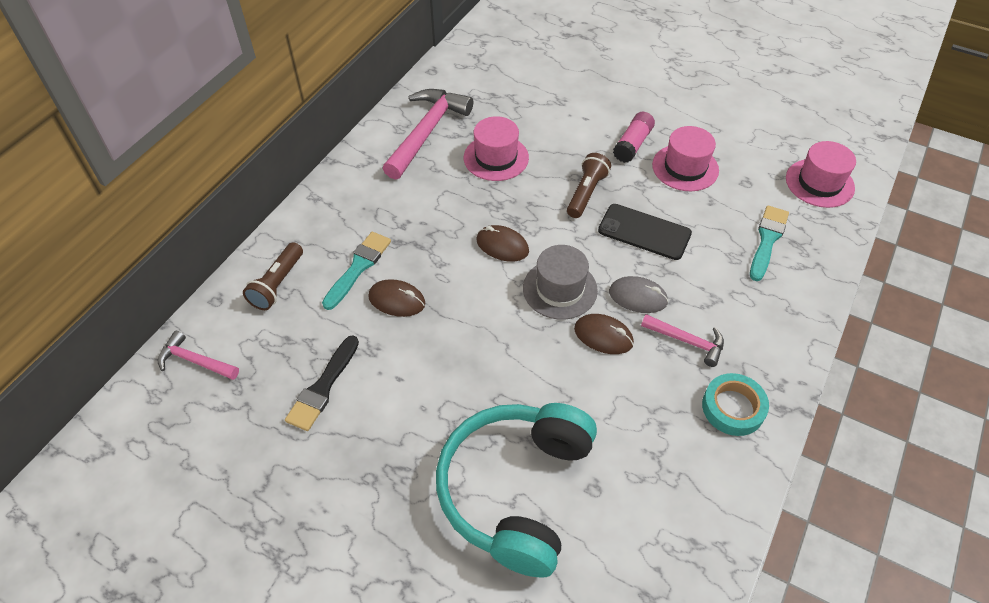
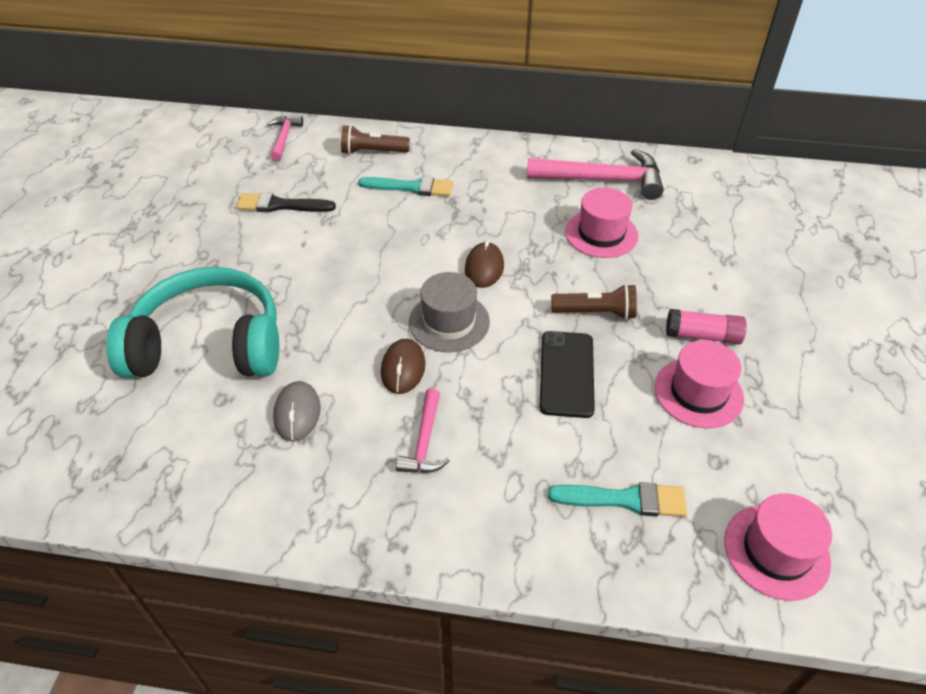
camera: 70 degrees right, 5 degrees down
(397, 300) = (385, 219): brown mouse -> none
(638, 297) = (468, 386): grey mouse -> grey mouse (297, 413)
(733, 408) = (348, 500): turquoise tape -> none

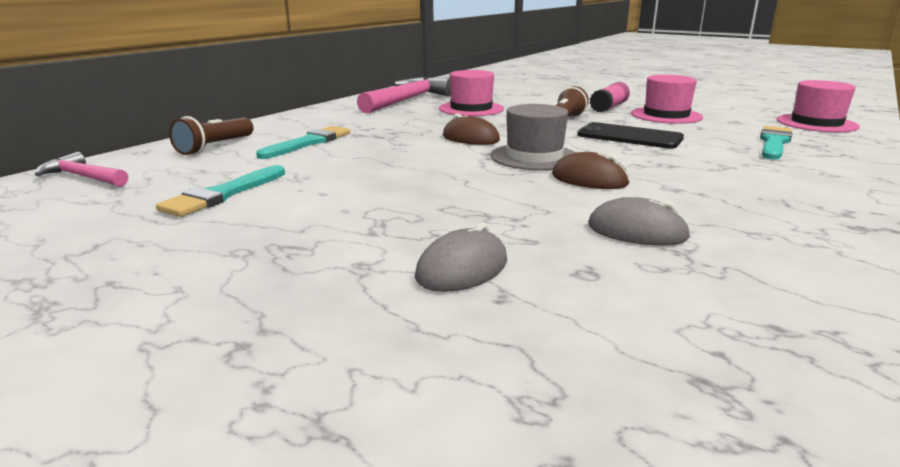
camera: 65 degrees left, 25 degrees down
(209, 345) = (462, 269): turquoise headphones -> grey mouse
(280, 205) = (222, 194): black brush -> turquoise brush
(424, 442) = (700, 185): pink hammer -> none

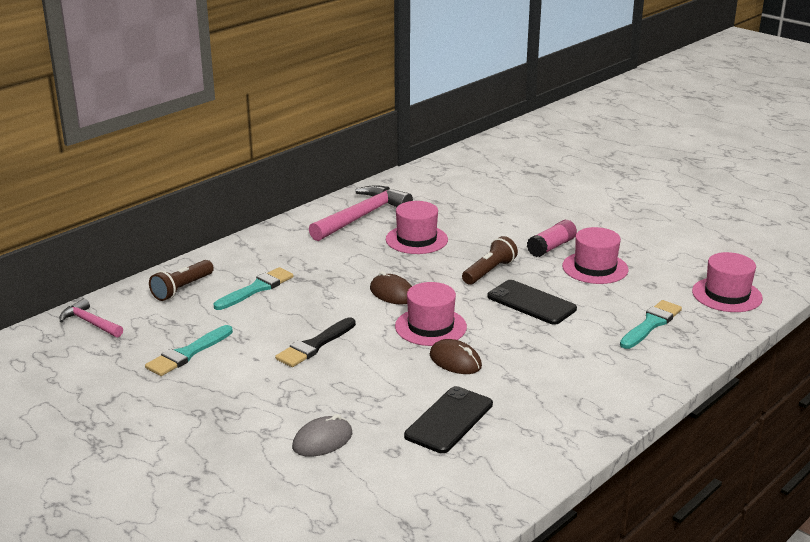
camera: 10 degrees right, 5 degrees up
(399, 178) = (314, 345): none -> black brush
(534, 157) = (430, 327): grey hat -> pink hat
(637, 231) = (449, 420): grey mouse -> black phone

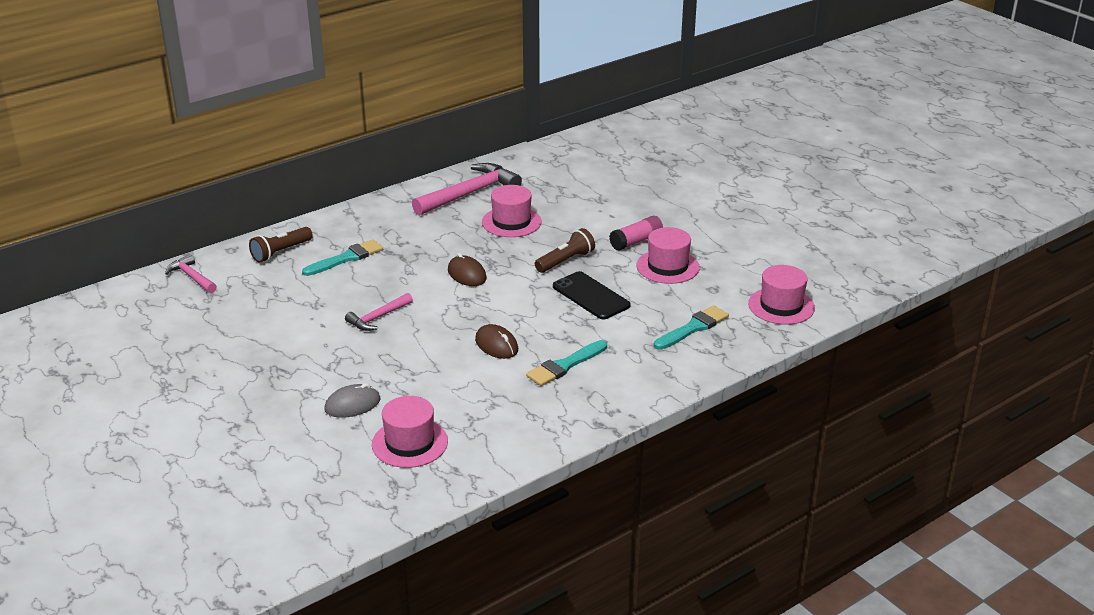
camera: 10 degrees right, 5 degrees up
(187, 354) = (265, 314): turquoise brush -> turquoise brush (565, 366)
(314, 345) = (378, 318): black brush -> pink hammer
(430, 327) = (488, 310): pink hat -> pink hat (410, 443)
(449, 420) = (468, 398): black phone -> none

